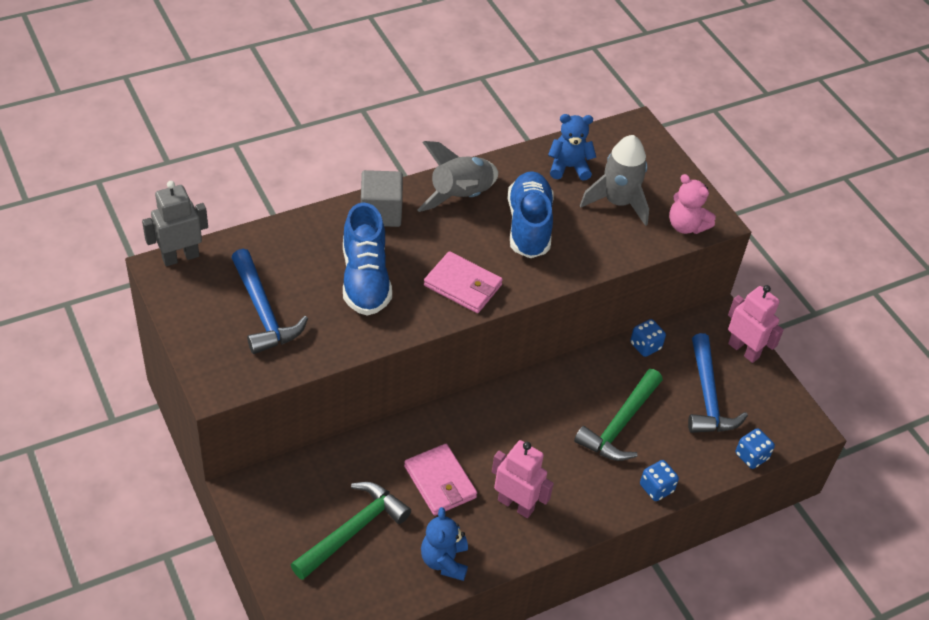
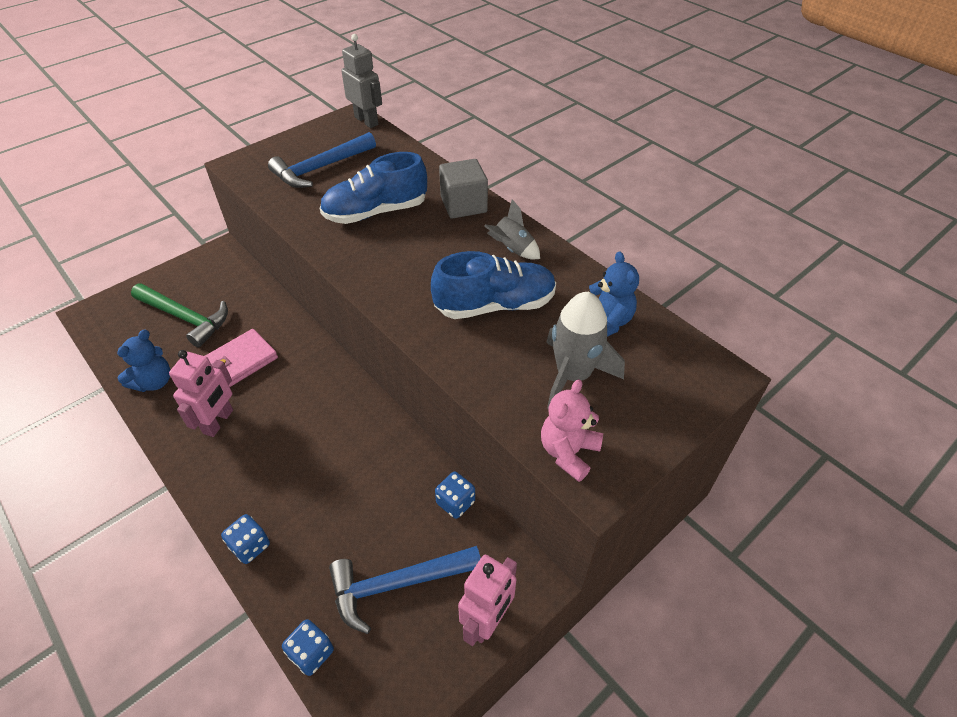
camera: 80 degrees right, 0 degrees up
(444, 561) = (154, 382): blue teddy bear -> blue teddy bear turned 135 degrees clockwise
(460, 196) = (512, 249): grey rocket -> grey rocket, size x0.61
(462, 285) = (389, 272): pink wallet -> none
(620, 424) = (334, 495): green hammer -> none

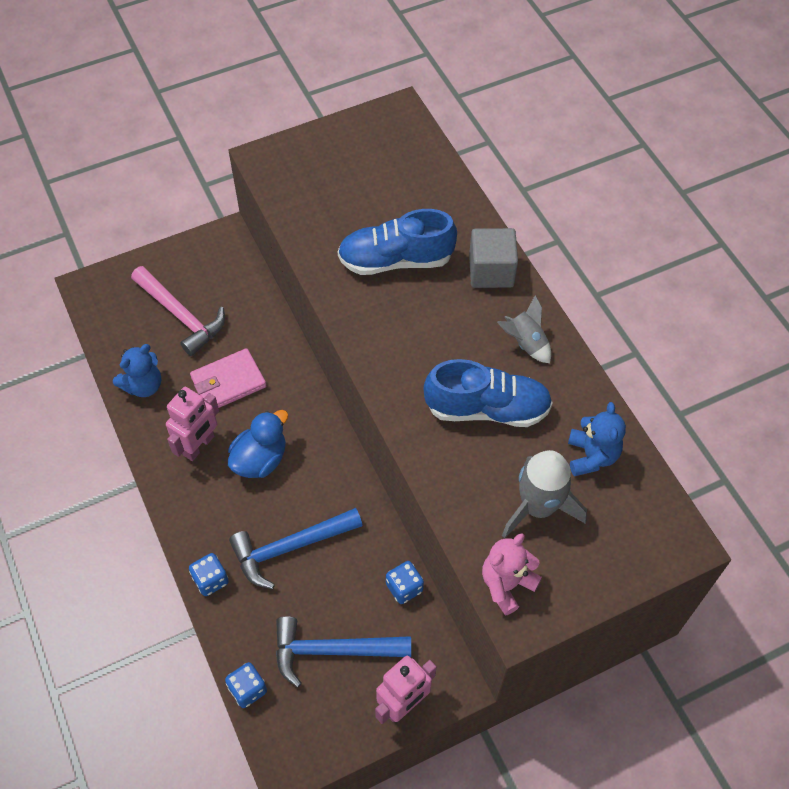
camera: 15 degrees right, 10 degrees up
(185, 318) = (181, 316): green hammer -> pink hammer
(283, 420) = (260, 459): none -> blue duck
(321, 168) = (350, 184): blue hammer -> blue hammer (290, 547)
(366, 121) = (414, 121): grey robot -> none

